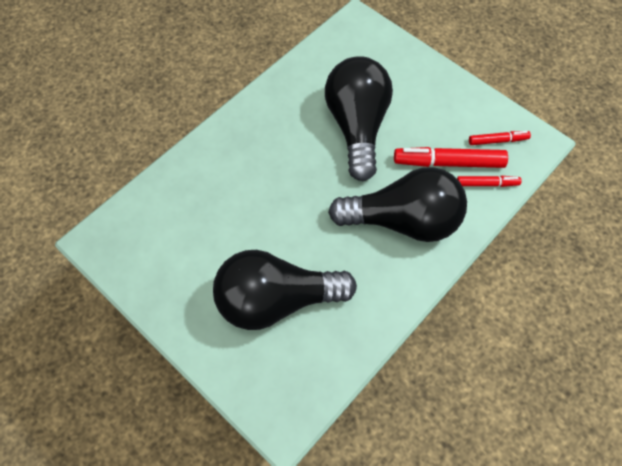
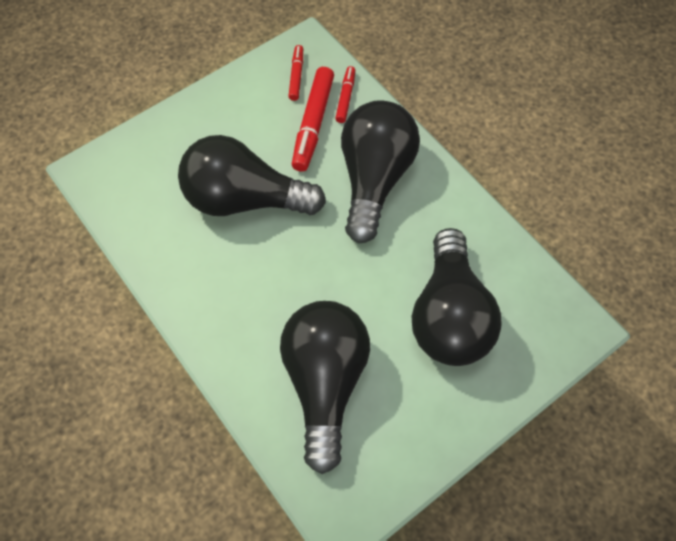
camera: 80 degrees left, 0 degrees up
(203, 212) = (325, 382): none -> black light bulb

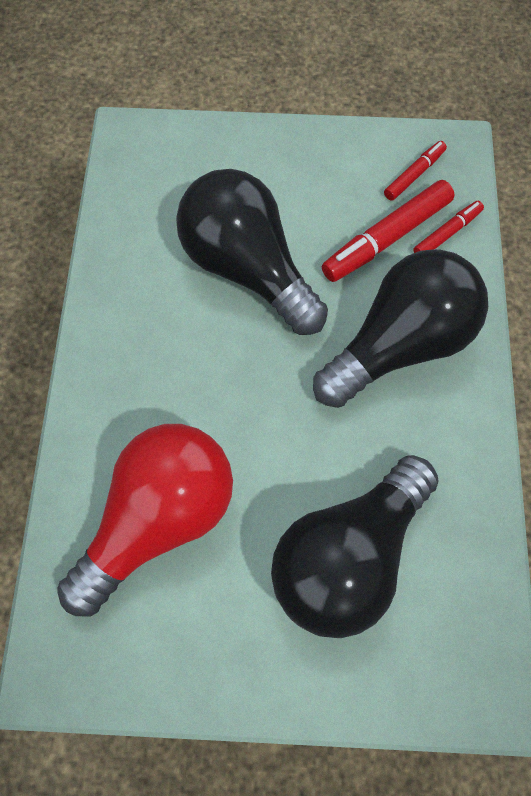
camera: 40 degrees right, 5 degrees up
(325, 382) = (159, 519): black light bulb -> red light bulb

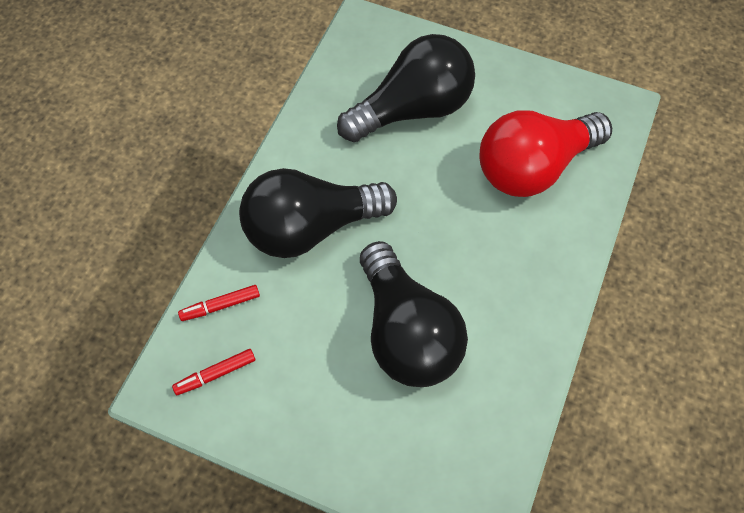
camera: 160 degrees left, 5 degrees down
(386, 238) = (274, 319): red marker -> none

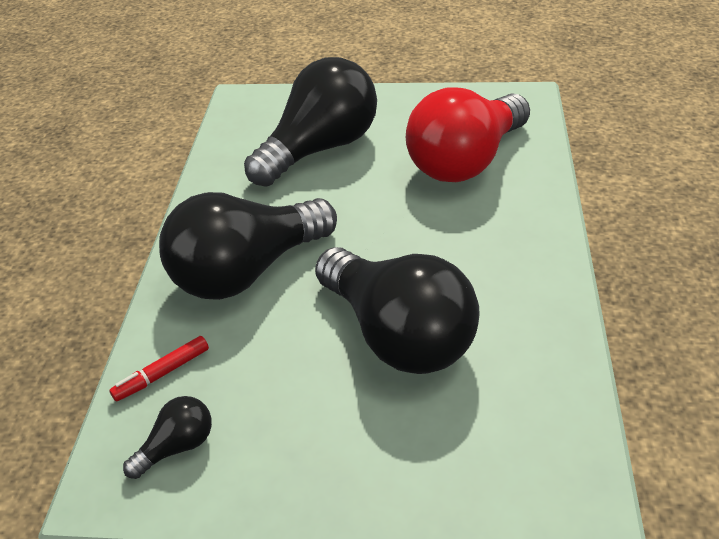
camera: 15 degrees left, 20 degrees down
(215, 374) = (177, 446): red marker -> black light bulb

